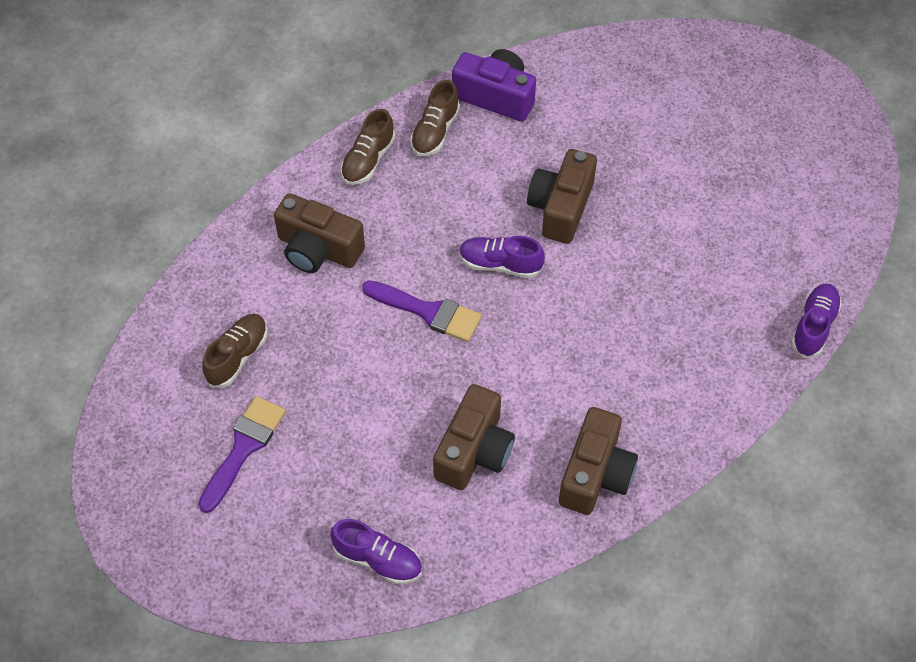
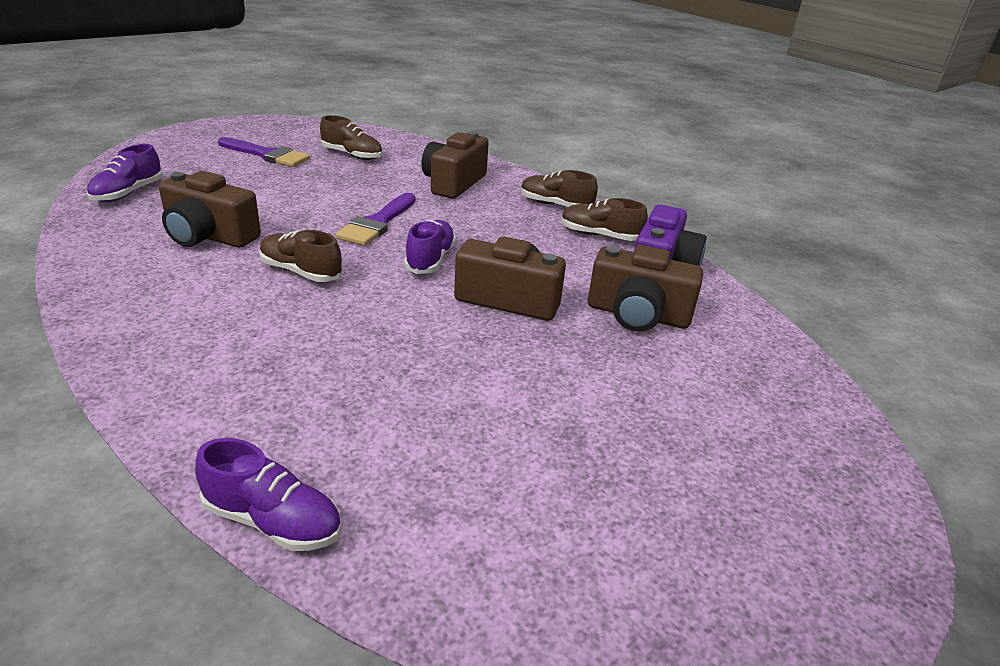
camera: 85 degrees right, 25 degrees down
(535, 361) = (301, 272): none -> brown shoe
(595, 474) = (135, 298): brown camera -> brown camera (637, 315)

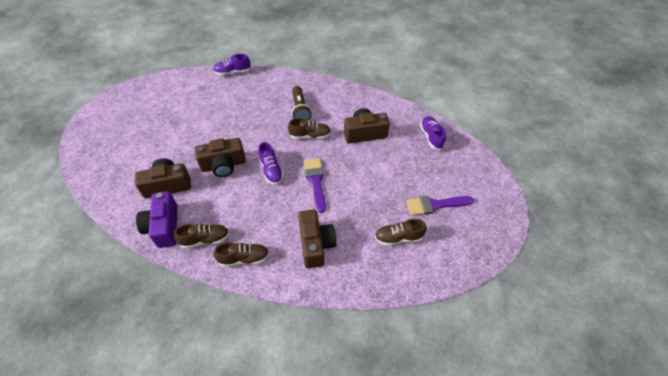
camera: 150 degrees right, 20 degrees up
(250, 319) = (300, 109): none -> brown flashlight

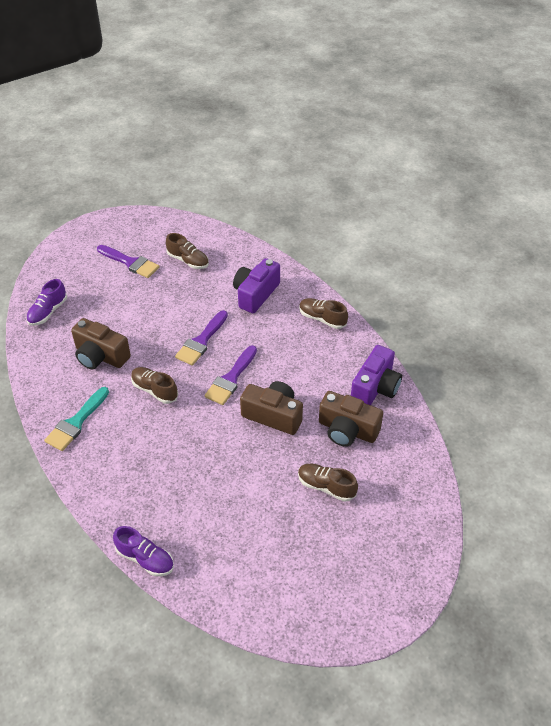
camera: 140 degrees left, 5 degrees down
(205, 239) = (344, 353): brown shoe -> brown shoe (326, 486)
(271, 170) = (231, 378): purple shoe -> purple brush
(300, 109) = (128, 430): brown flashlight -> none
(315, 244) = (255, 294): brown camera -> purple camera
(331, 97) = (76, 422): none -> turquoise brush

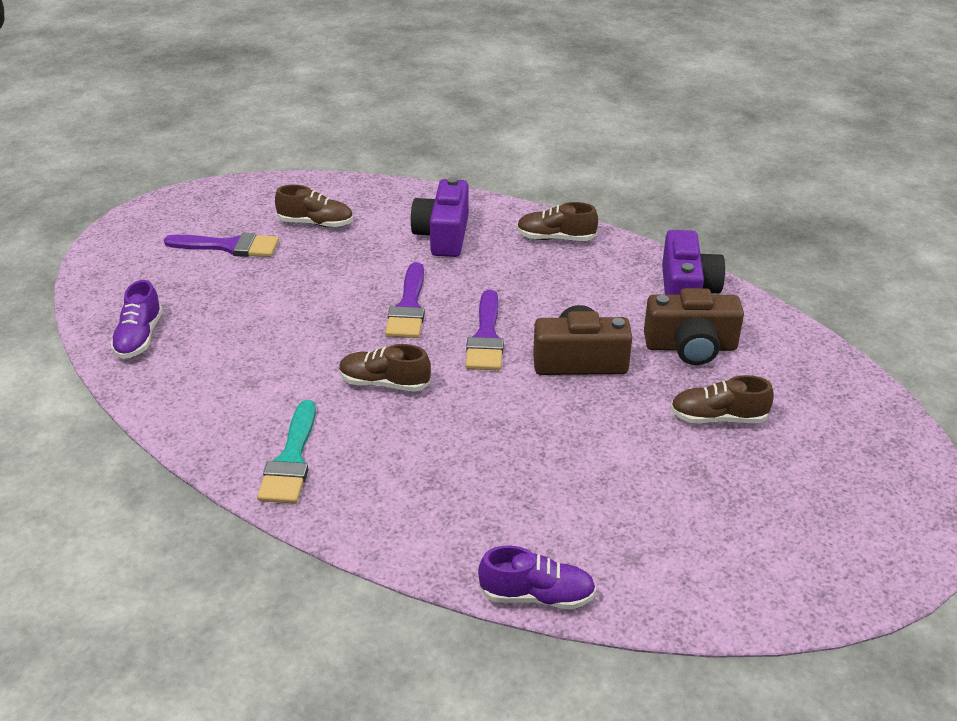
camera: 25 degrees left, 10 degrees down
(100, 356) = (267, 367): brown camera -> none

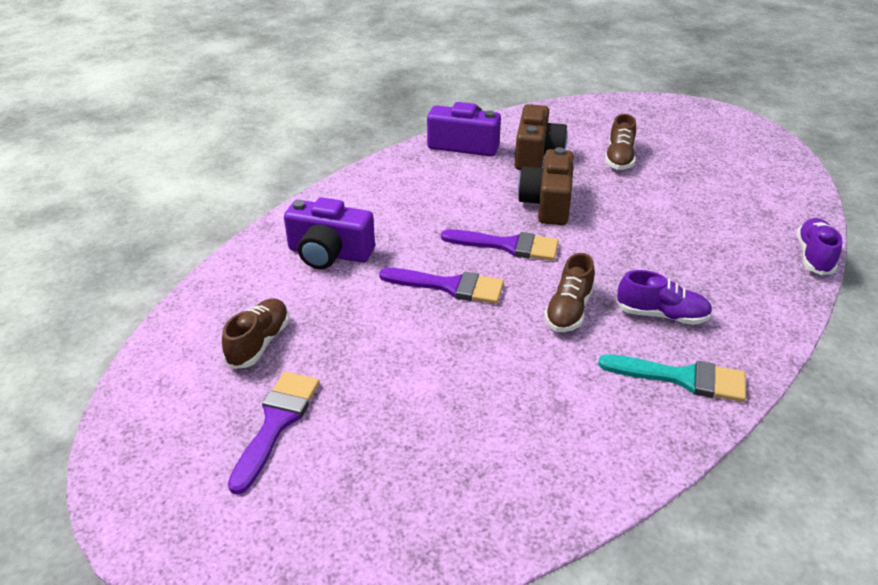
camera: 80 degrees left, 0 degrees up
(139, 337) = (458, 513): purple shoe -> purple shoe (661, 315)
(555, 238) = (363, 191): brown shoe -> none

